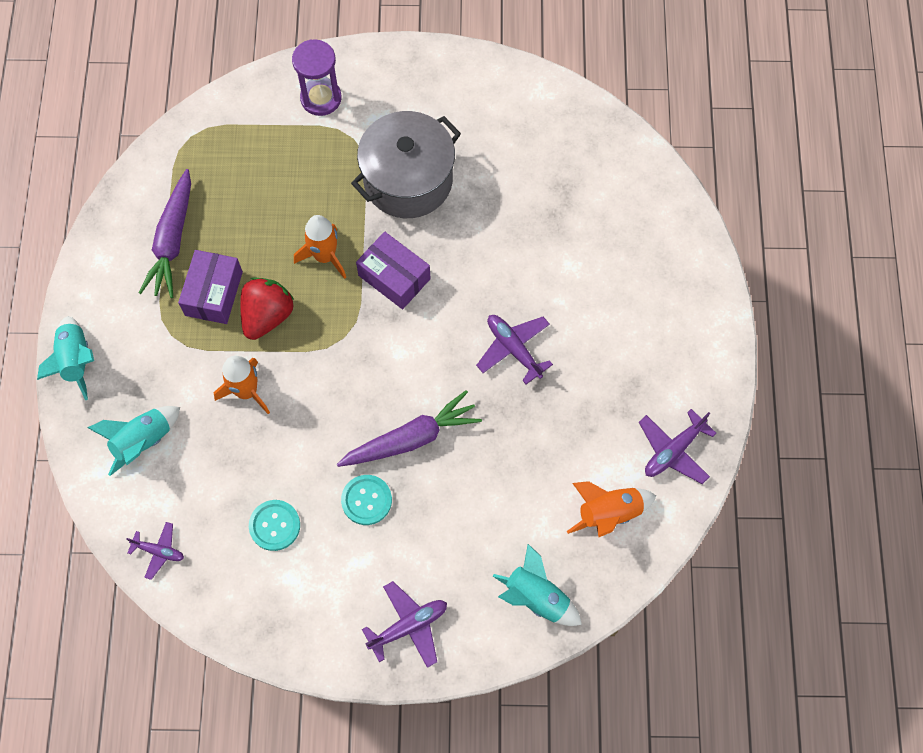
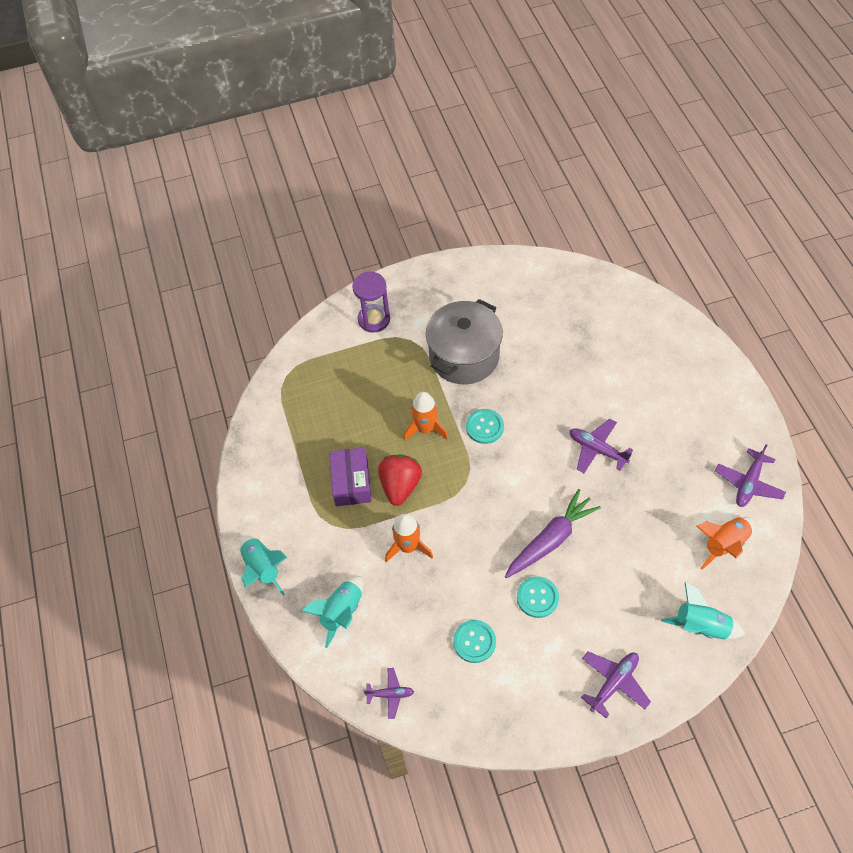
camera: 15 degrees left, 10 degrees down
(172, 241) = (303, 455): purple carrot -> none
(394, 277) = (484, 427): purple box -> turquoise button

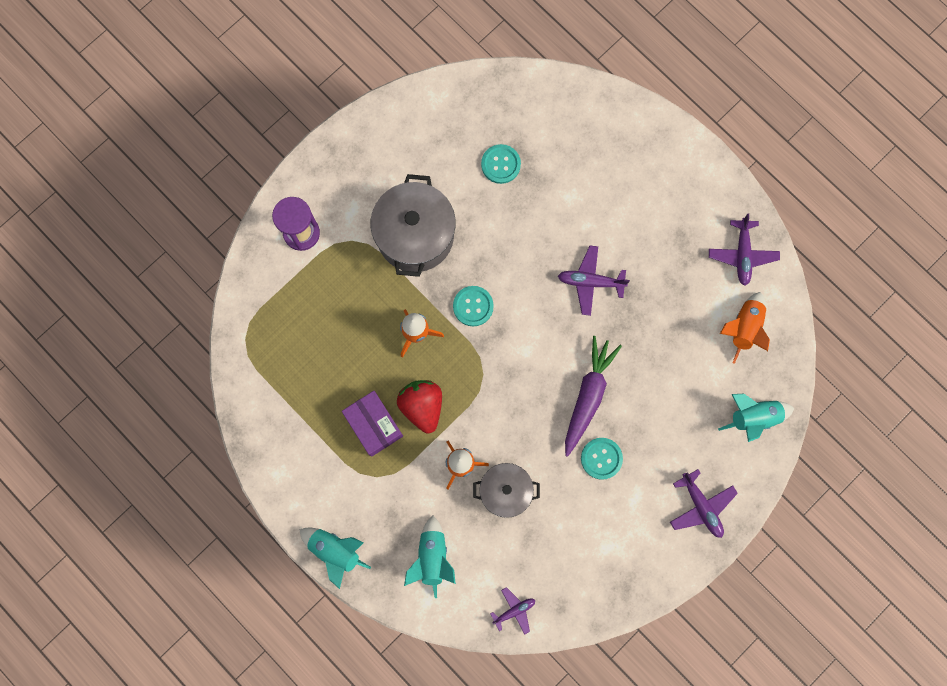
camera: 30 degrees left, 20 degrees up
(436, 586) = (505, 491): none -> grey pot
(474, 642) = (564, 527): turquoise button -> turquoise button (500, 164)
(614, 683) = (701, 506): purple plane -> purple plane turned 135 degrees clockwise

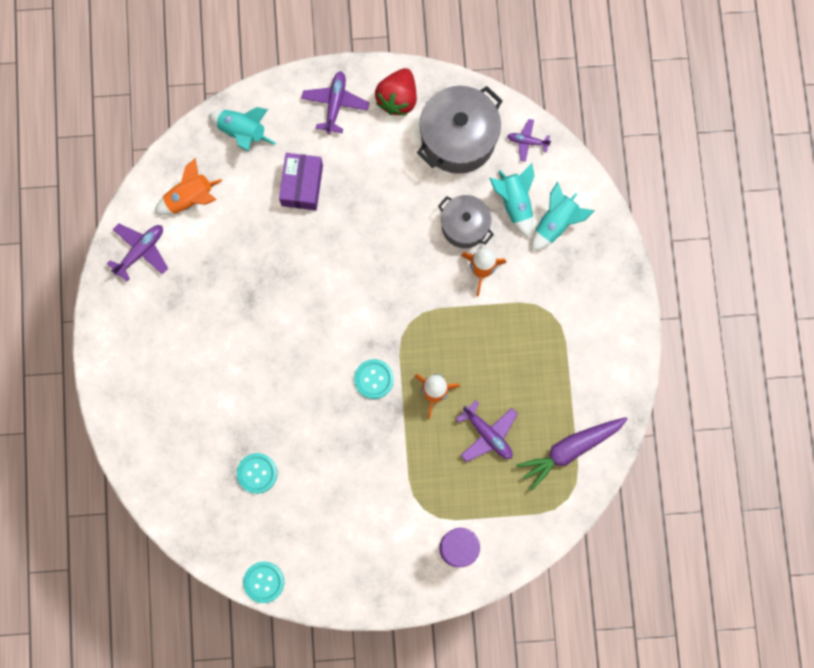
camera: 140 degrees left, 0 degrees up
(335, 551) = (622, 284): turquoise rocket -> turquoise rocket (515, 203)
(373, 425) = (522, 351): purple box -> purple box (302, 185)
(415, 235) = (371, 471): grey pot -> grey pot (458, 138)
(422, 406) = (474, 336): red strawberry -> red strawberry (397, 98)
(588, 395) = (346, 243): purple carrot -> purple carrot (569, 450)
(590, 282) = (270, 324): purple plane -> purple plane (487, 434)
(601, 458) = (376, 192): turquoise button -> turquoise button (264, 582)

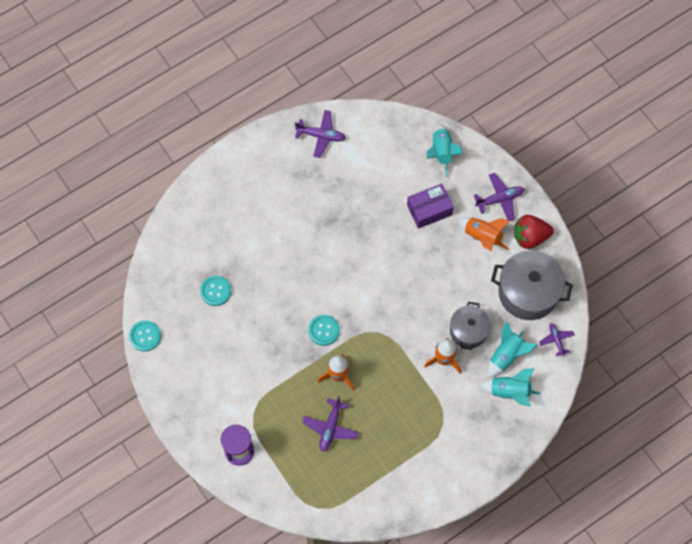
camera: 60 degrees right, 10 degrees down
(190, 198) = (375, 146): orange rocket -> orange rocket (482, 237)
(569, 450) = (352, 490): purple carrot -> none

